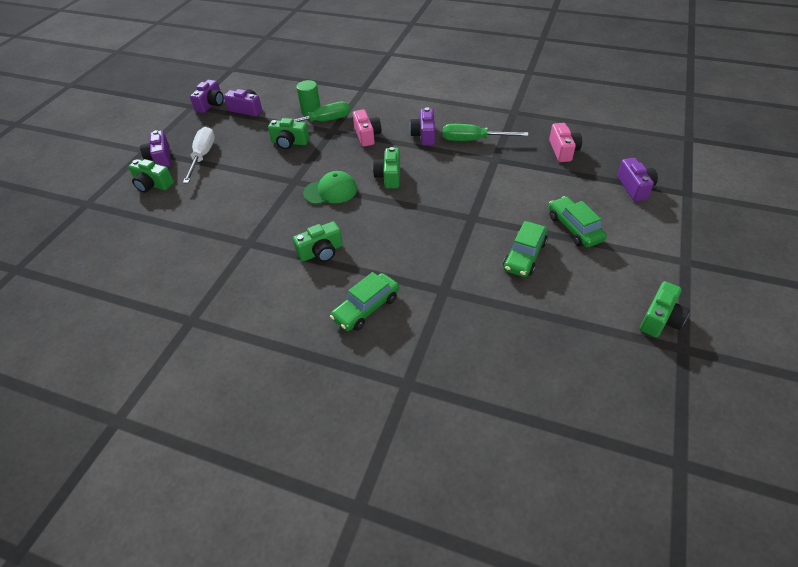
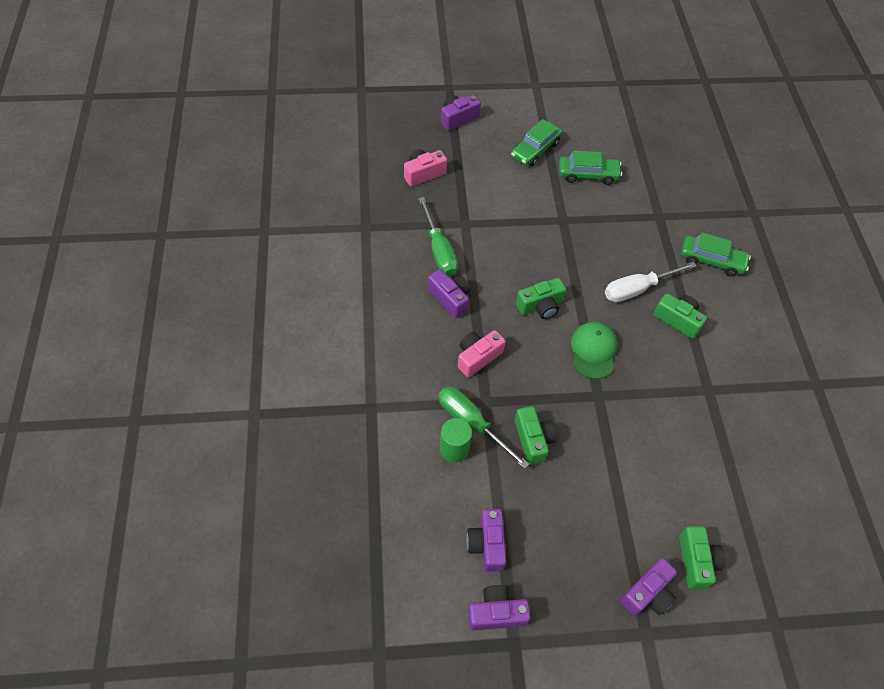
camera: 120 degrees left, 10 degrees up
(202, 156) = (614, 535): white screwdriver -> white screwdriver (637, 289)
(330, 191) = (593, 351): green cap -> green cap turned 45 degrees clockwise
(424, 135) = (450, 298): purple camera -> purple camera turned 105 degrees counterclockwise
(660, 319) = (603, 94): green camera -> none

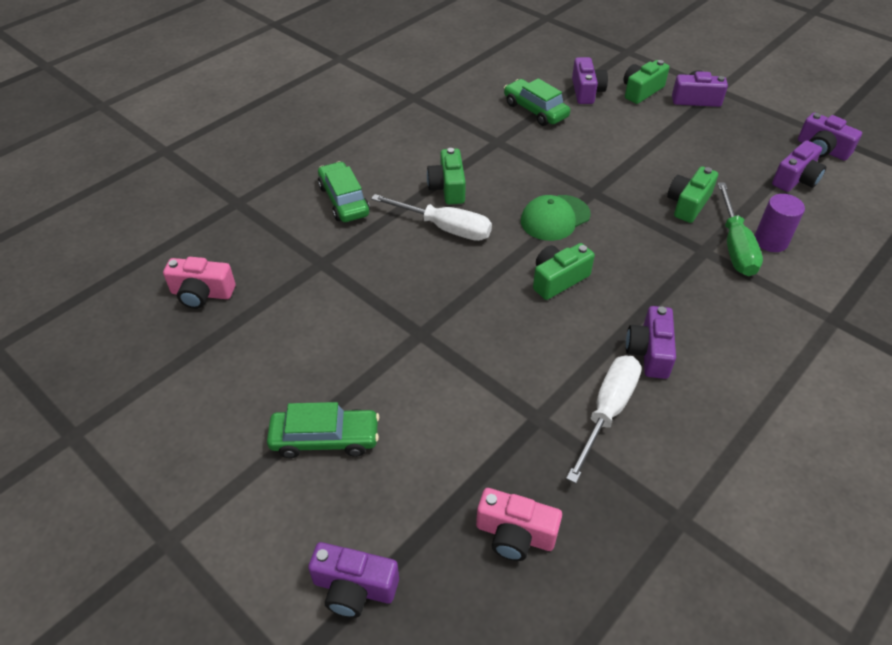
camera: 130 degrees left, 10 degrees down
(439, 250) = (607, 411): green screwdriver -> white screwdriver
(454, 449) = (770, 241): green cylinder -> purple cylinder
(477, 357) = (675, 285): pink camera -> pink camera (202, 293)
(540, 306) = (558, 279): green camera -> green camera turned 60 degrees counterclockwise
(588, 174) = (317, 357): green car -> green car (535, 110)
(730, 515) = (586, 91): none -> purple camera

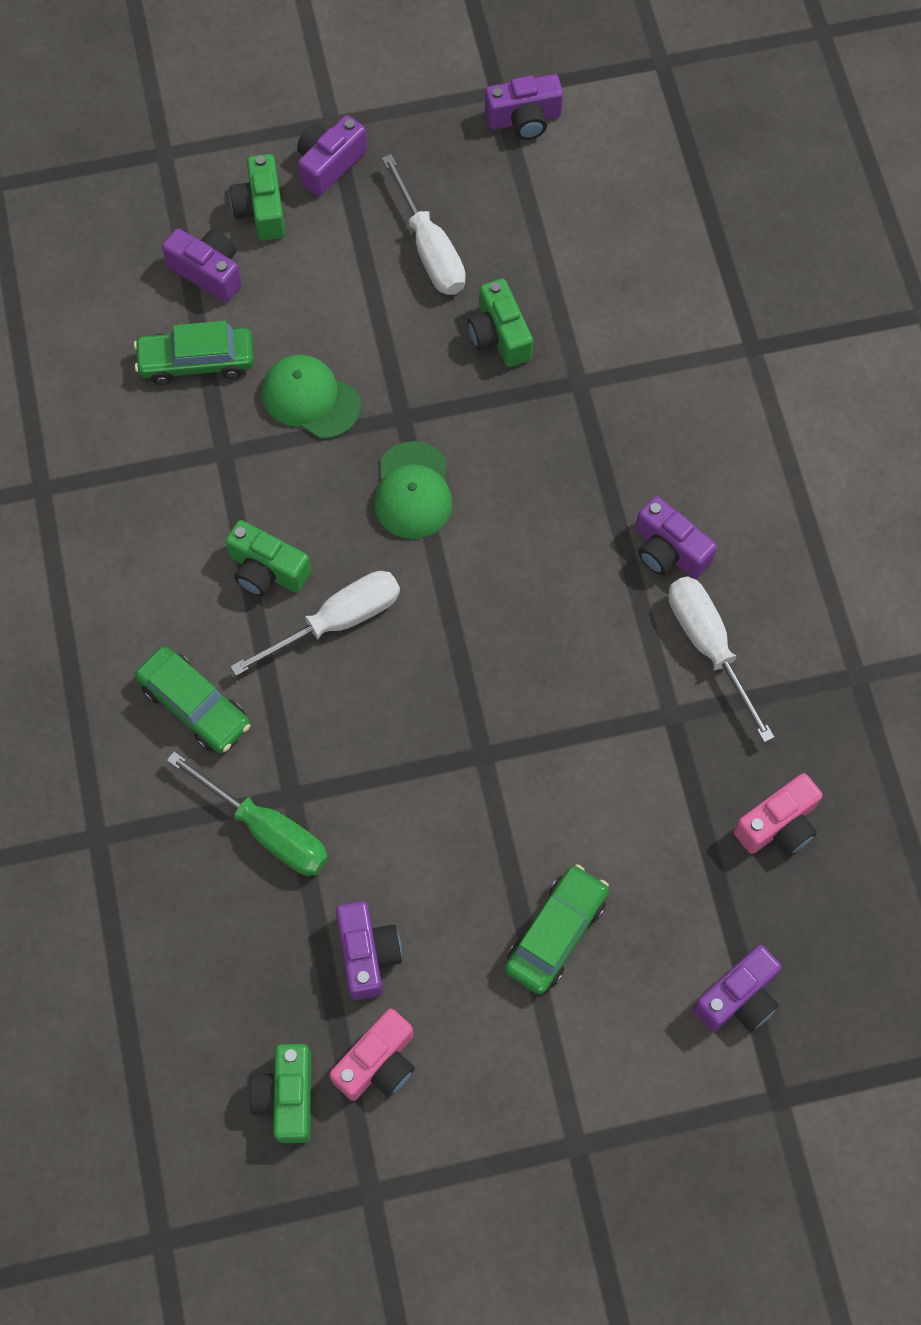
camera: 55 degrees left, 20 degrees up
(202, 293) = (243, 959): pink camera -> pink camera (378, 1063)
(344, 200) = (195, 705): green car -> green car turned 150 degrees counterclockwise
(558, 279) = (509, 560): green camera -> green camera (287, 1097)
(562, 155) = (310, 398): none -> green cap
(700, 154) = (430, 249): none -> white screwdriver
(735, 246) = (595, 346): green screwdriver -> green screwdriver (267, 830)
(770, 241) = (615, 306): purple cylinder -> none
(796, 179) = (548, 192): purple camera -> purple camera (367, 954)

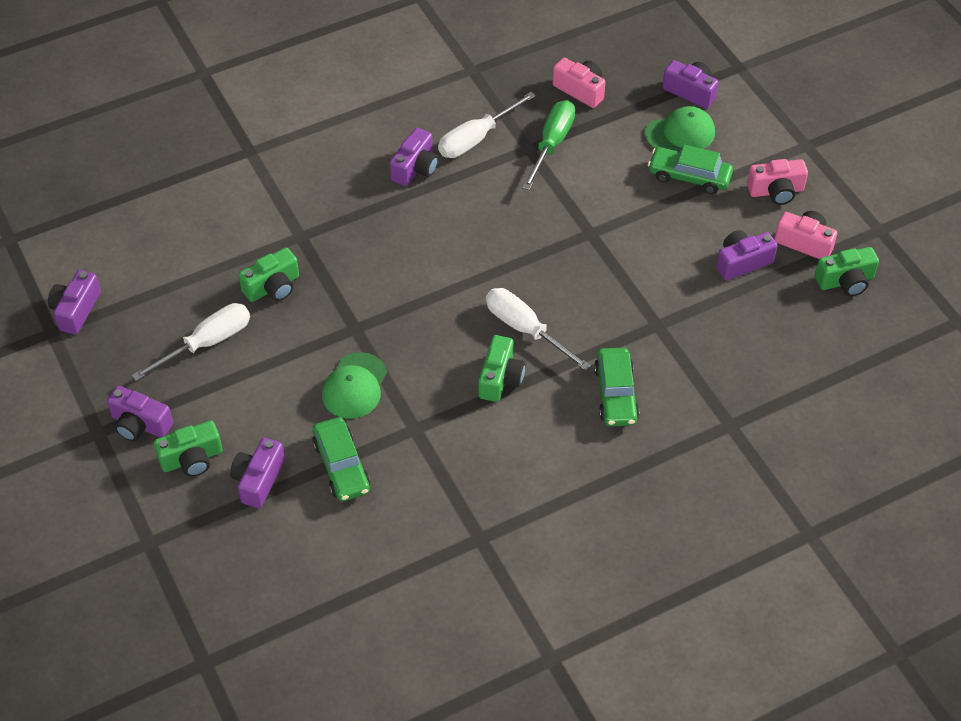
camera: 105 degrees left, 15 degrees down
(195, 705) = (615, 394): green car -> green car turned 150 degrees clockwise
(267, 830) = (685, 332): green screwdriver -> green screwdriver (551, 144)
(413, 491) = (412, 309): green cap -> green cap (680, 133)
(492, 1058) = (776, 191): none -> pink camera
(524, 119) = (76, 310): purple camera -> purple camera turned 135 degrees counterclockwise

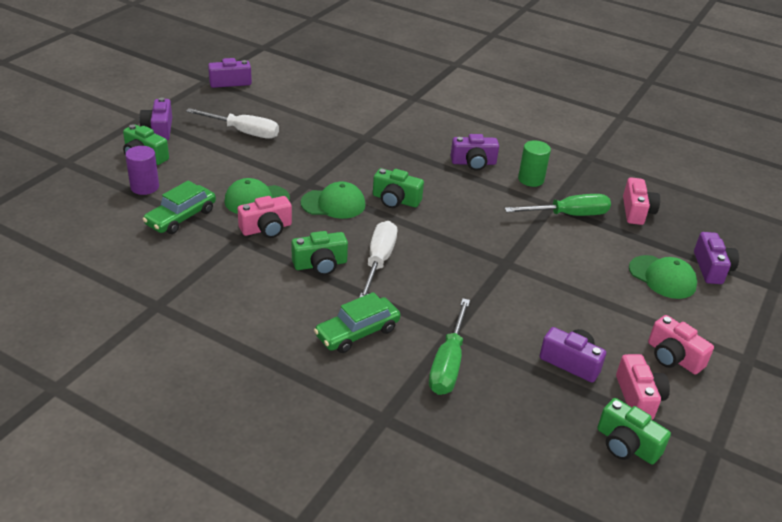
camera: 55 degrees right, 15 degrees down
(258, 480) = (144, 187): purple camera -> purple cylinder
(273, 287) = (312, 141): green camera -> green camera (395, 200)
(407, 322) = (333, 204): none -> green cap
(412, 398) = (266, 228): none -> pink camera
(476, 138) = (531, 179): white screwdriver -> green cylinder
(689, 176) = (624, 297): green car -> none
(693, 347) = (448, 363): none -> green screwdriver

